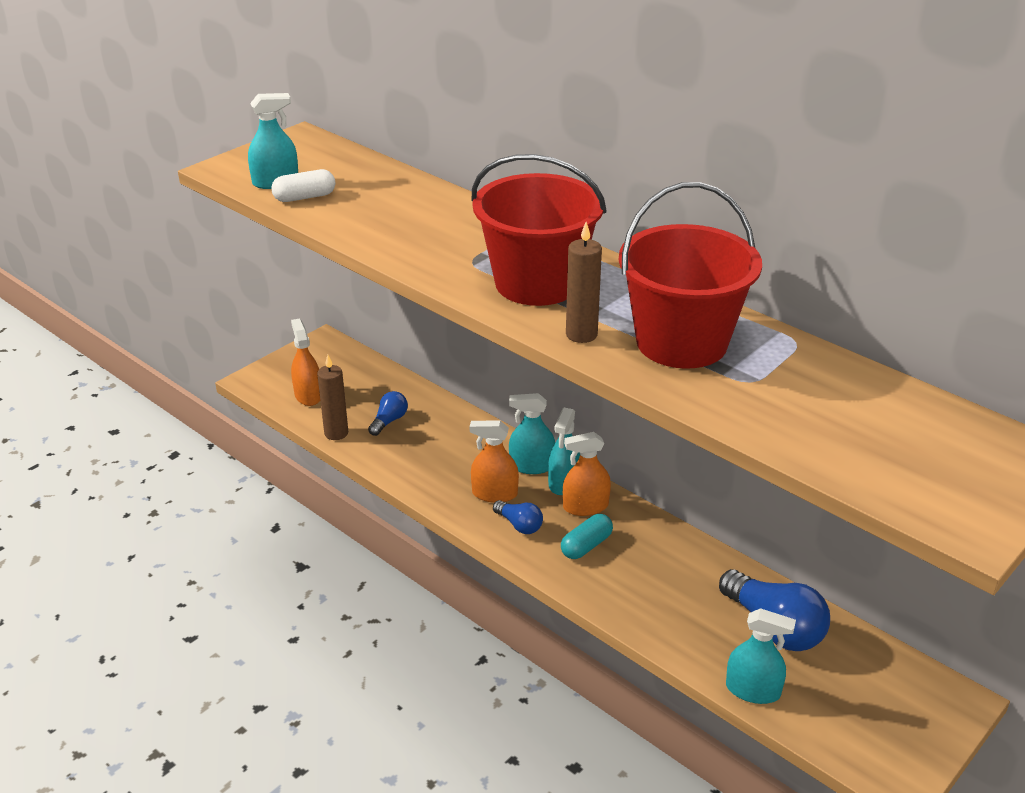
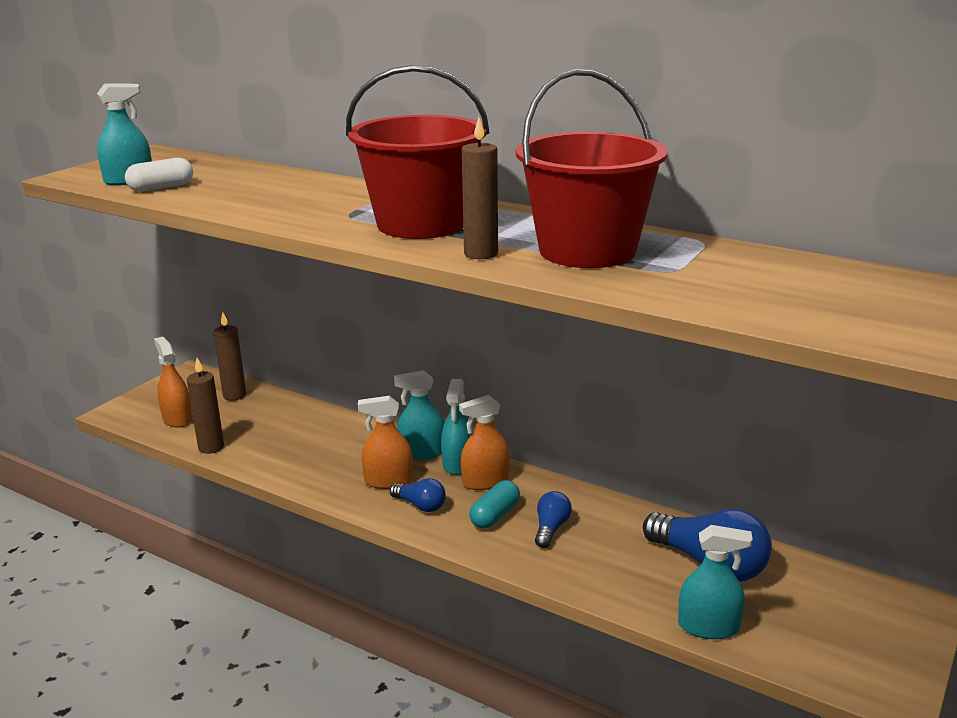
camera: 10 degrees left, 10 degrees down
(364, 374) = (234, 395): none -> brown candle
(389, 421) = (266, 431): blue light bulb -> blue light bulb (551, 528)

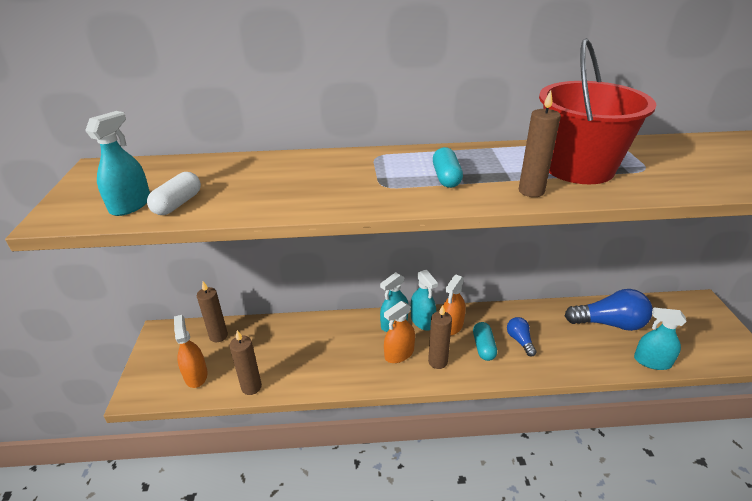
camera: 35 degrees left, 10 degrees up
(177, 418) = (196, 375): orange spray bottle -> orange spray bottle turned 45 degrees clockwise
(420, 505) = (437, 362): blue light bulb -> brown candle
(421, 224) = (446, 177): red bucket -> turquoise capsule
(708, 627) = (652, 361): turquoise spray bottle -> turquoise spray bottle turned 135 degrees counterclockwise

